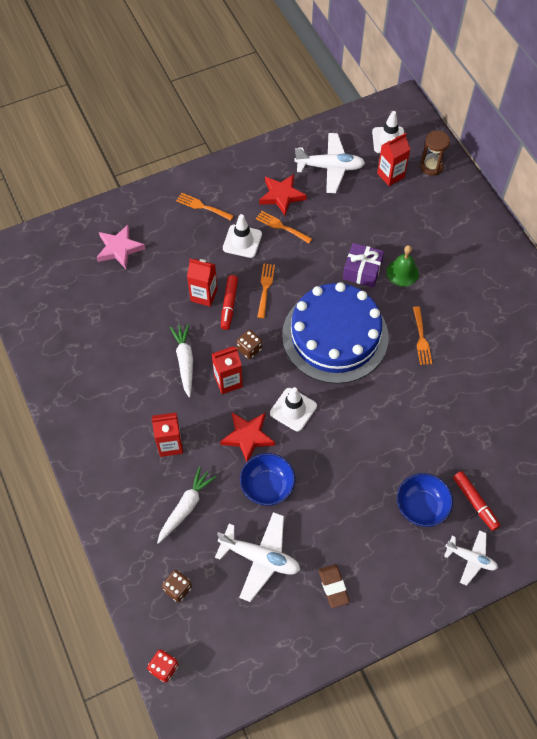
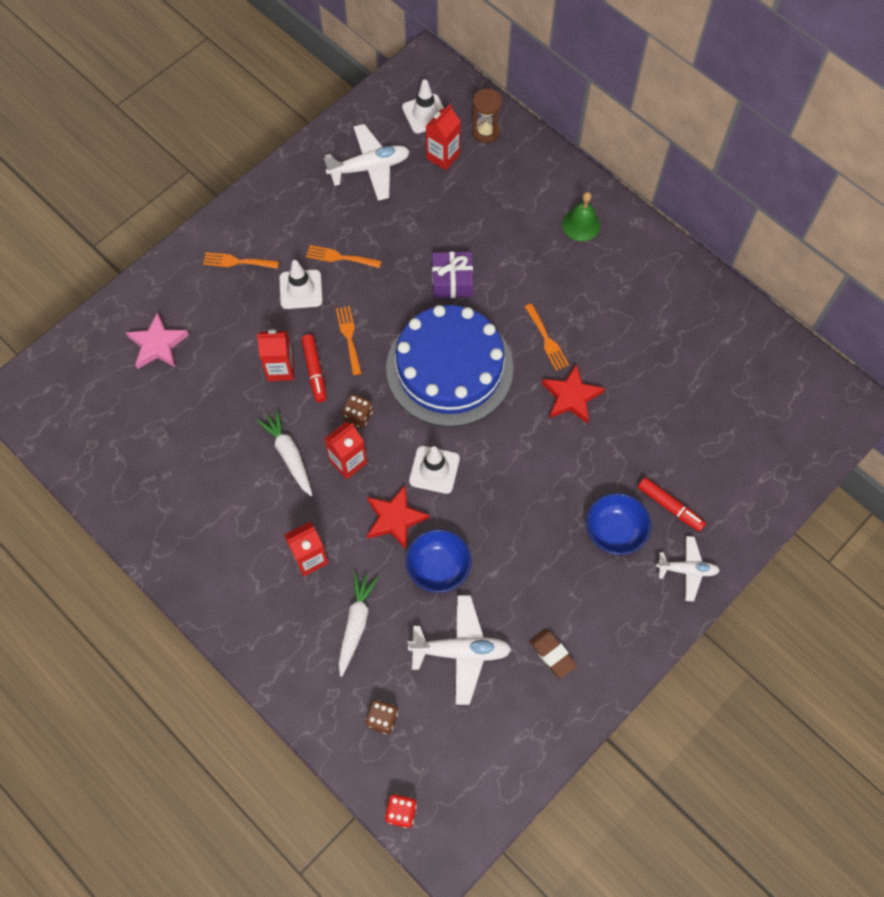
camera: 20 degrees left, 5 degrees up
(282, 196) = (326, 220): red star -> red star (571, 397)
(402, 272) = (498, 269): green bell -> green bell (581, 224)

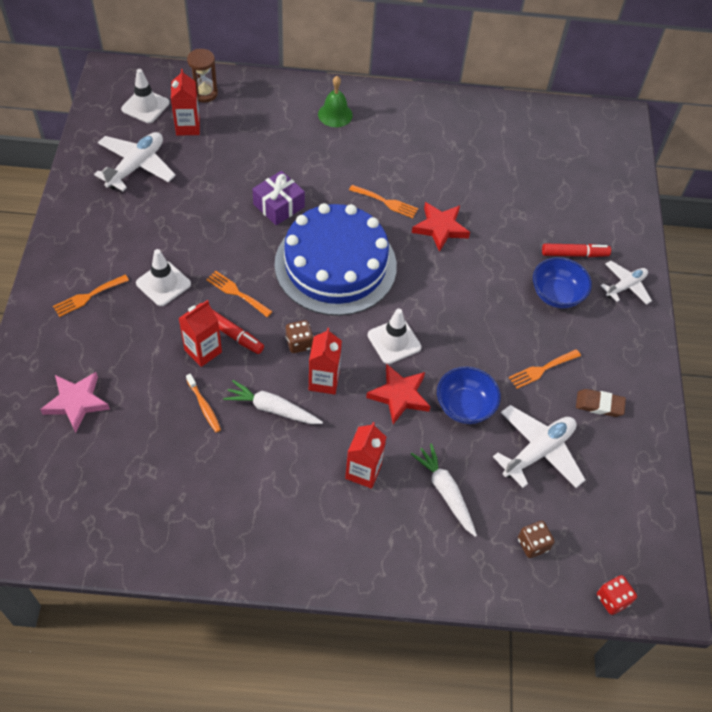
camera: 45 degrees left, 10 degrees down
(242, 415) = (204, 406): none -> orange toothbrush
(340, 257) = (173, 242): orange fork -> orange fork (542, 369)

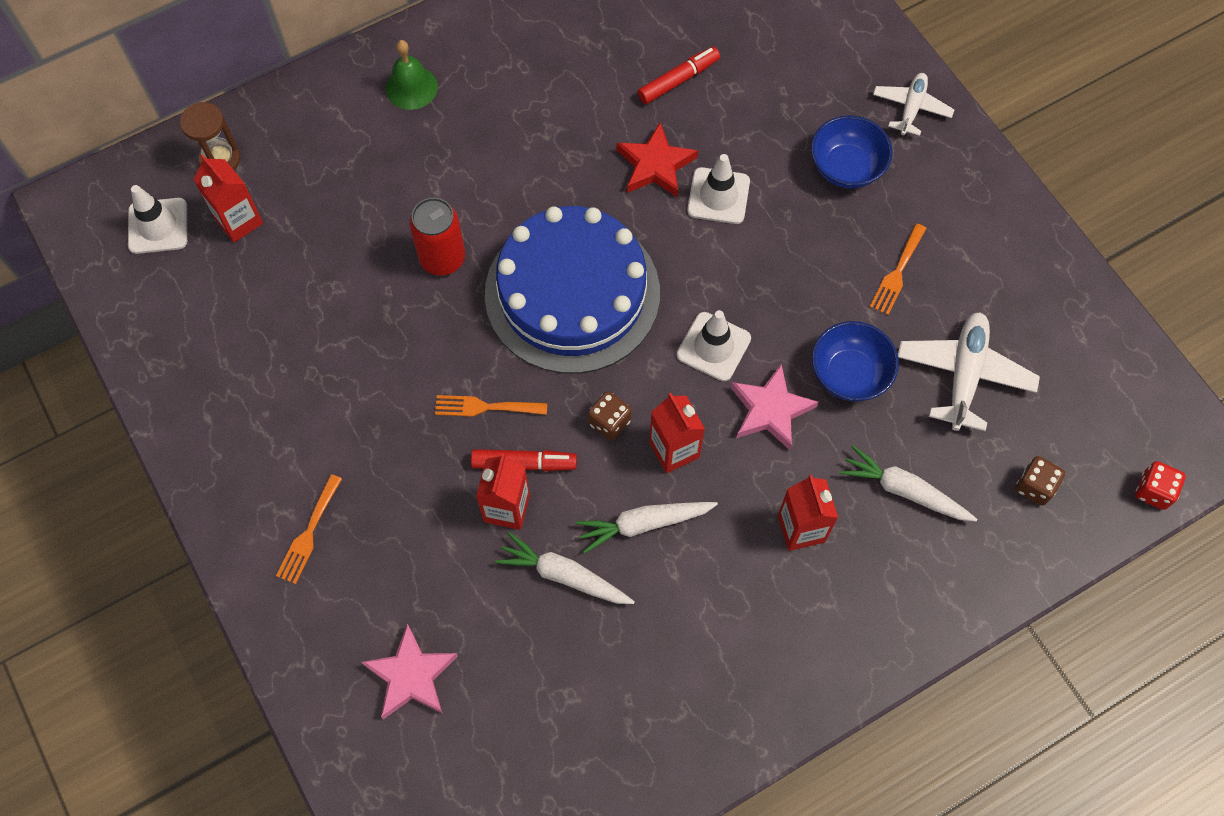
camera: 30 degrees left, 10 degrees up
(136, 166) = (219, 319): white plane -> none
(163, 283) = (387, 454): white traffic cone -> white traffic cone (718, 196)
(204, 406) = (564, 575): orange toothbrush -> white carrot
(279, 205) = (442, 258): purple gift -> red can
(386, 202) = (567, 171): orange fork -> none
(399, 396) = (770, 410): red star -> pink star
(574, 254) = (828, 102): red marker -> red marker (678, 80)
(599, 405) = (986, 275): brown eraser -> none

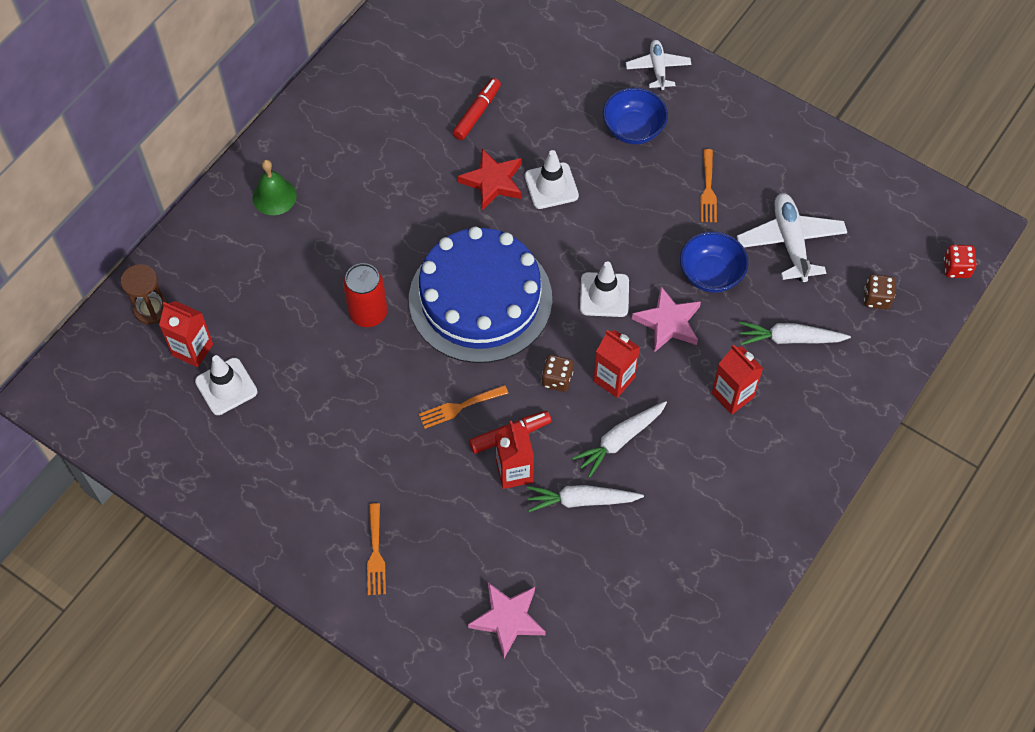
camera: 25 degrees left, 5 degrees down
(158, 226) = (129, 379): white traffic cone -> white traffic cone (226, 386)

